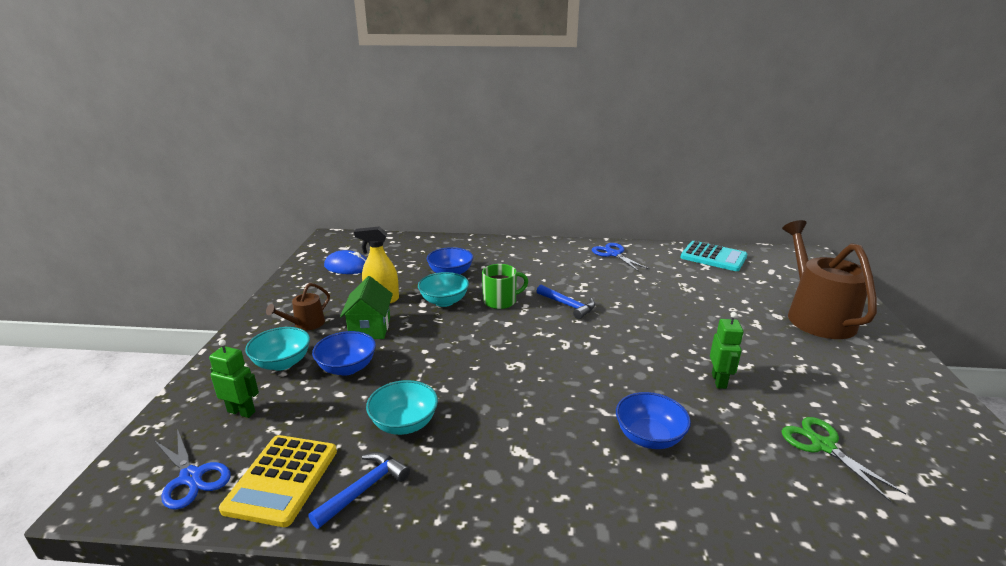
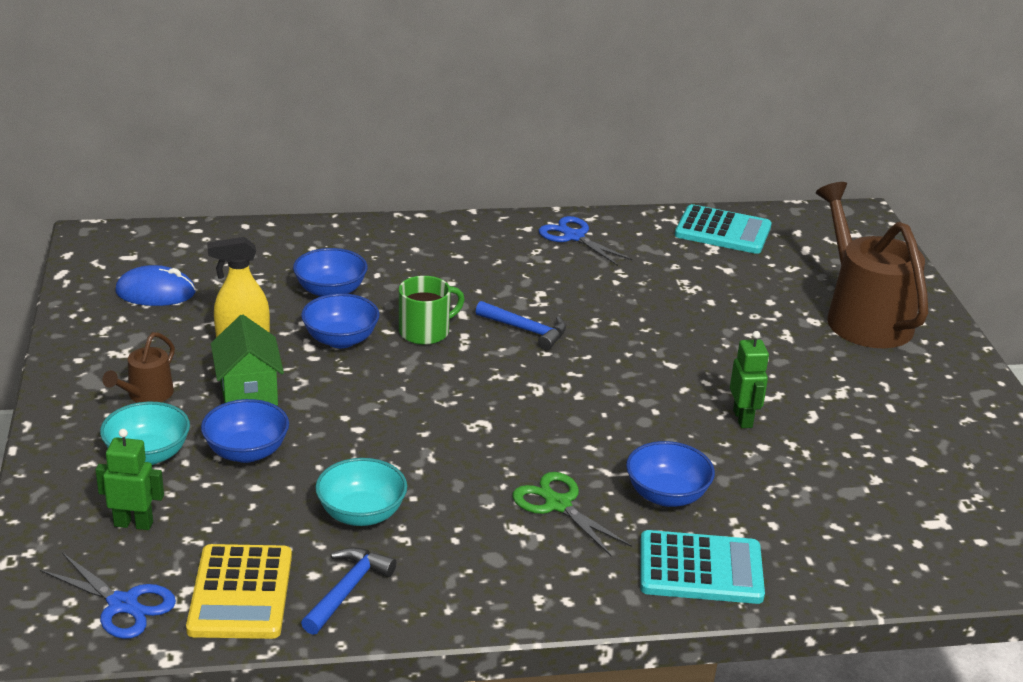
camera: 15 degrees left, 5 degrees up
(444, 301) = (340, 340): turquoise bowl -> blue bowl
(670, 511) = (700, 569): none -> turquoise calculator
(822, 446) = (862, 482): green scissors -> green scissors (558, 505)

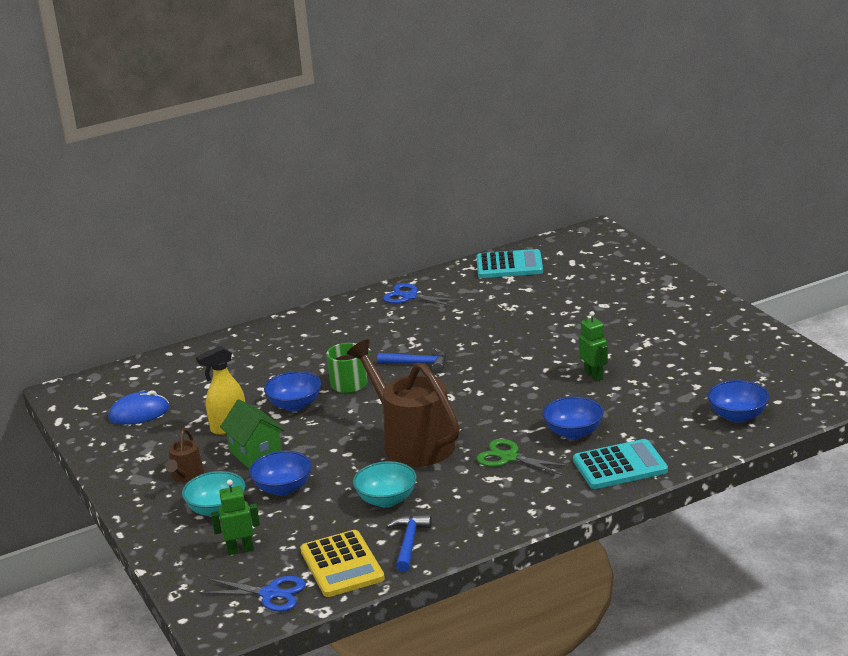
camera: 15 degrees left, 5 degrees down
(330, 291) = (265, 378): blue bowl -> blue bowl (738, 416)
(863, 317) = (634, 294): brown watering can -> brown watering can (412, 442)

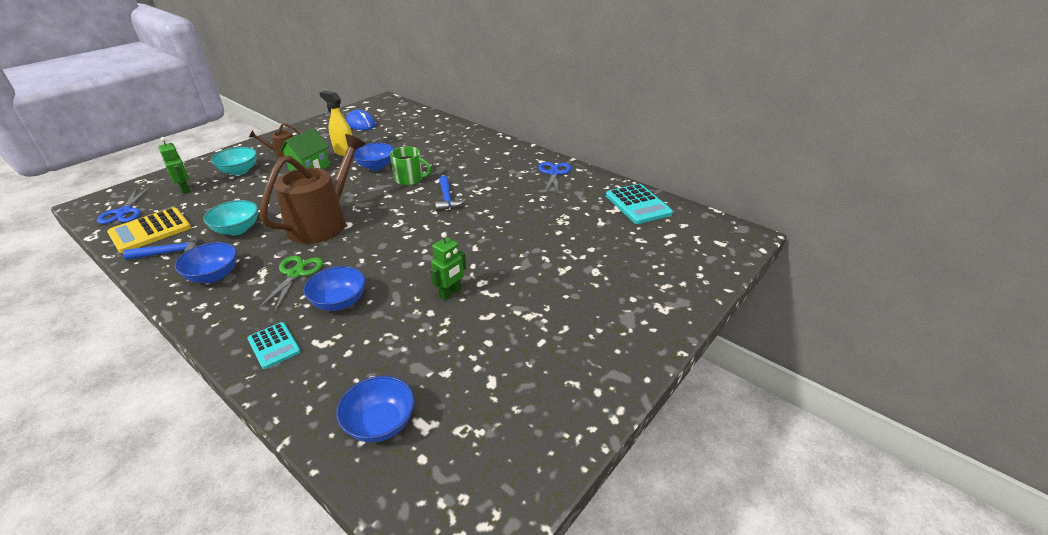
camera: 65 degrees right, 10 degrees up
(283, 488) = (262, 187): blue bowl -> blue bowl (214, 276)
(620, 466) = (274, 345): turquoise calculator -> turquoise calculator, size x0.62

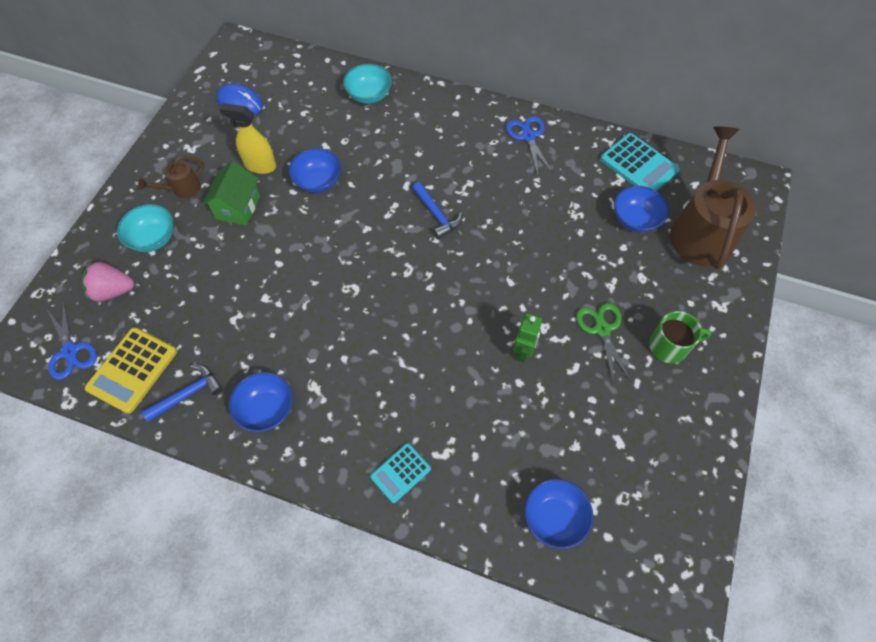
camera: 20 degrees left, 25 degrees up
(185, 189) = (113, 291): green robot -> pink strawberry
(237, 229) = (235, 336): turquoise bowl -> turquoise bowl (369, 95)
(274, 345) = (400, 473): turquoise calculator -> turquoise calculator turned 105 degrees clockwise
(295, 274) = (352, 378): green scissors -> green scissors (602, 329)
(322, 222) = (324, 294): brown watering can -> brown watering can (701, 231)
(339, 302) = (424, 399): blue bowl -> blue bowl (635, 220)
(409, 179) = (373, 193): green mug -> green mug (669, 346)

